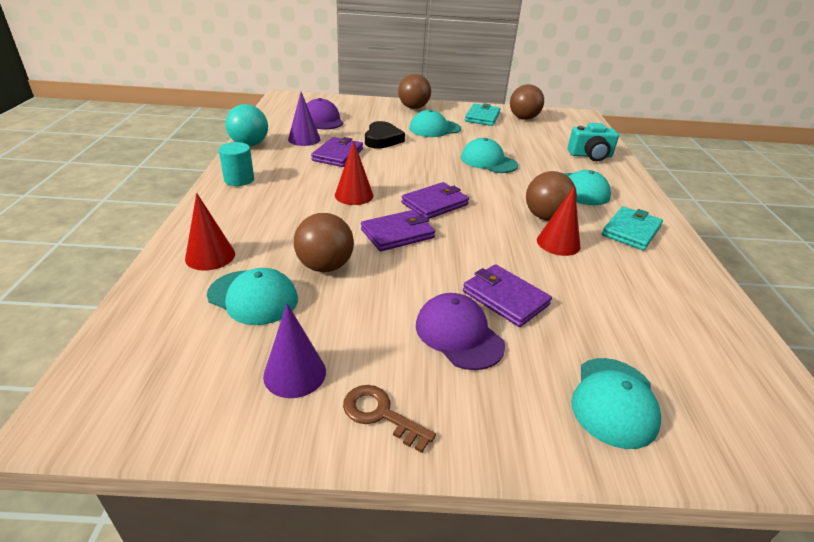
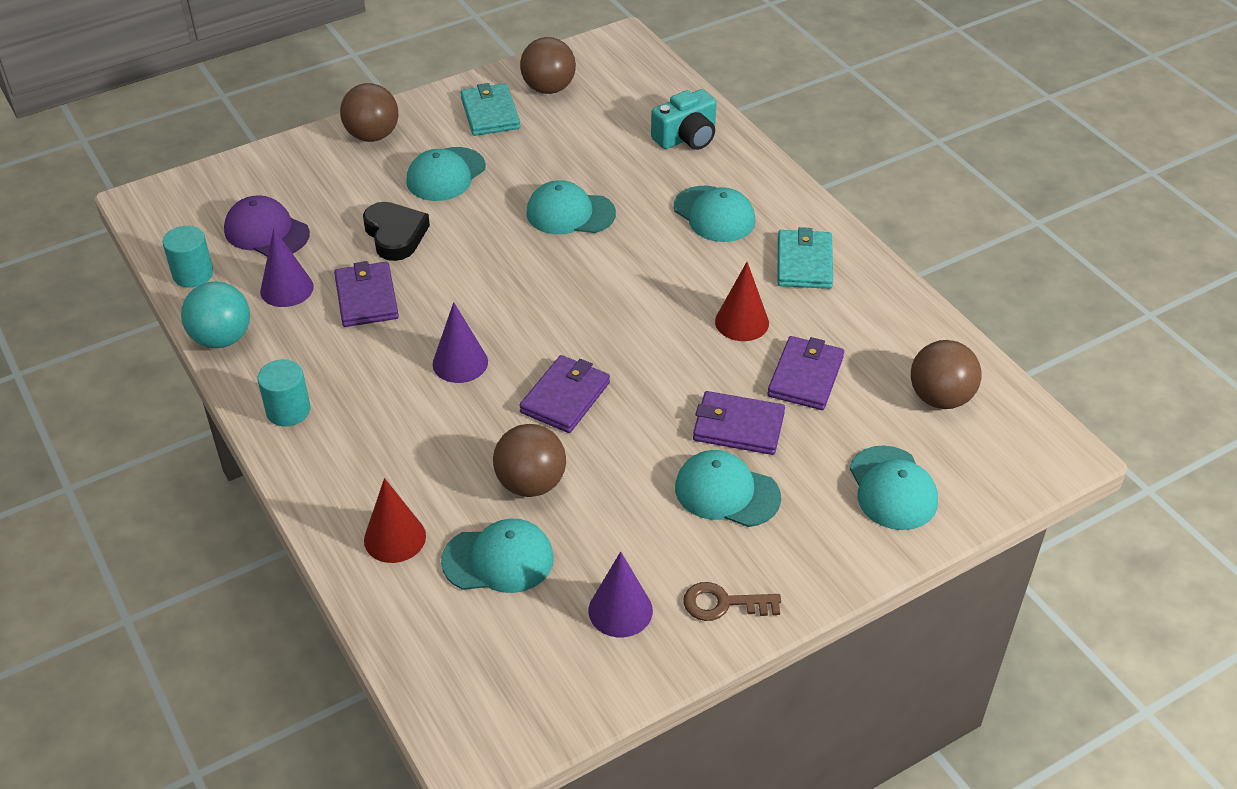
camera: 30 degrees left, 10 degrees up
(270, 121) = (193, 274): none -> turquoise cylinder
(354, 195) = (460, 363): red cone -> purple cone
(435, 204) = (567, 327): purple wallet -> purple wallet (805, 376)
(458, 334) = (726, 492): purple cap -> turquoise cap
(545, 217) = (704, 286): brown ball -> brown ball (940, 398)

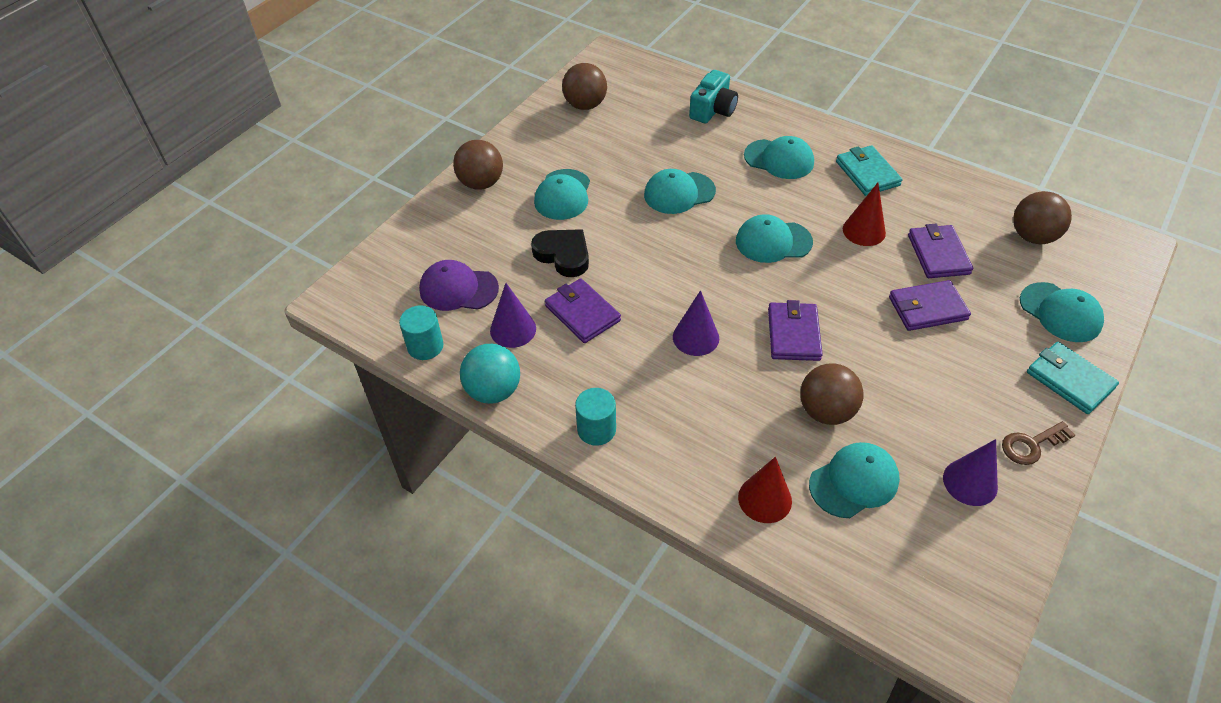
camera: 25 degrees left, 5 degrees up
(490, 113) = (557, 137): turquoise wallet -> turquoise wallet (1069, 380)
(726, 492) = (961, 360): turquoise cap -> turquoise cap (773, 242)

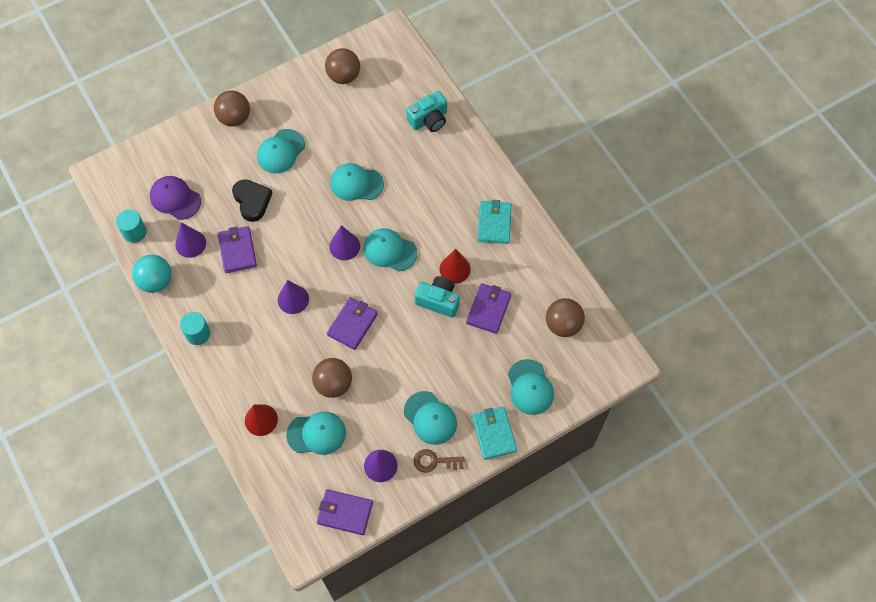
camera: 25 degrees right, 15 degrees up
(715, 257) = (344, 246): none -> purple cone
(779, 159) = (443, 184): turquoise cap -> turquoise cap (430, 418)
(874, 268) = (438, 301): none -> turquoise camera
(927, 308) = (448, 345): purple wallet -> purple wallet (345, 512)

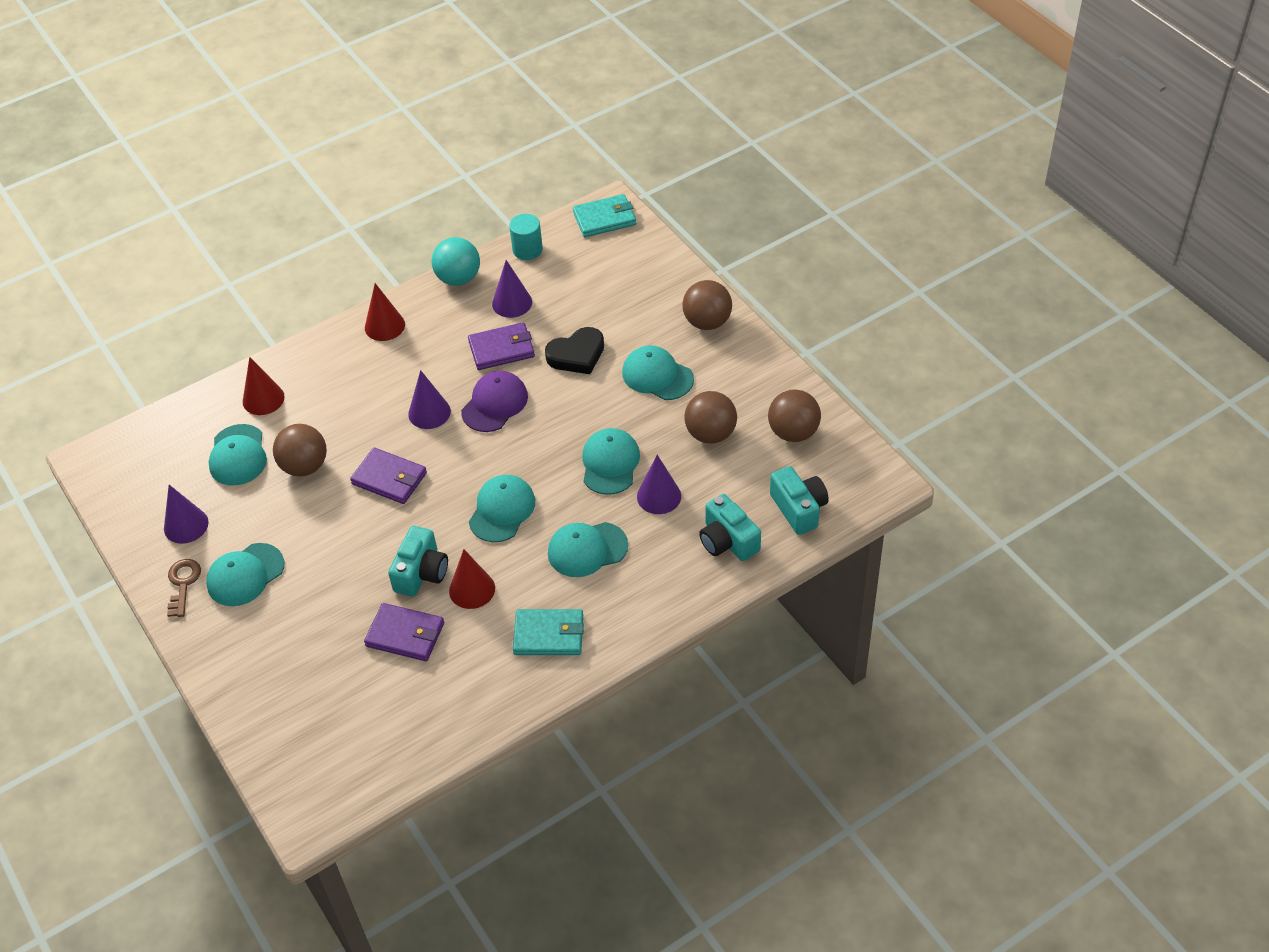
camera: 90 degrees right, 15 degrees down
(175, 198) = (577, 280): purple cap -> purple cap (494, 404)
(198, 334) = (384, 326): turquoise cylinder -> red cone
(344, 246) = (509, 459): purple cone -> purple cone (659, 496)
(345, 512) = (129, 494): purple wallet -> none
(407, 79) = (799, 509): none -> turquoise camera
(494, 433) = (213, 650): turquoise wallet -> turquoise wallet (604, 218)
(530, 387) = (278, 692): turquoise cap -> turquoise cap (587, 549)
(563, 325) = (375, 732): brown ball -> brown ball (710, 434)

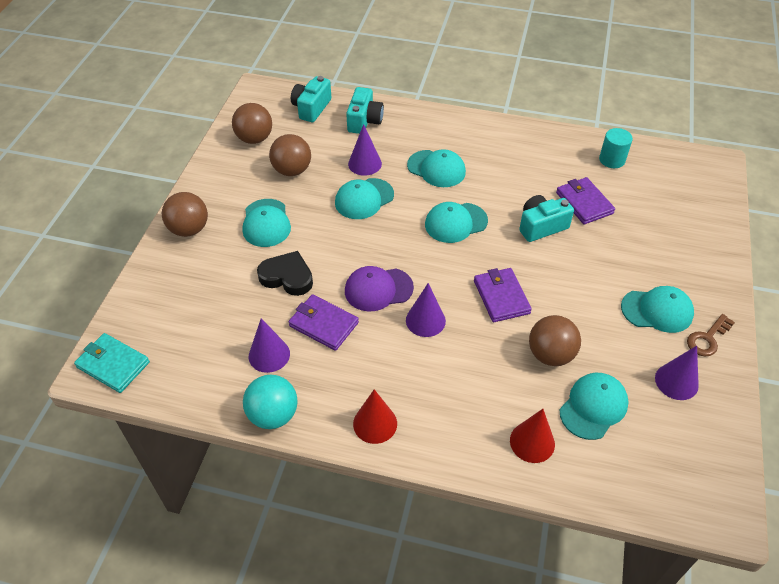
camera: 135 degrees left, 0 degrees up
(472, 589) = (522, 197): red cone -> none
(527, 250) = (196, 391): turquoise cylinder -> turquoise cylinder (612, 160)
(549, 635) = (506, 148): turquoise wallet -> none

